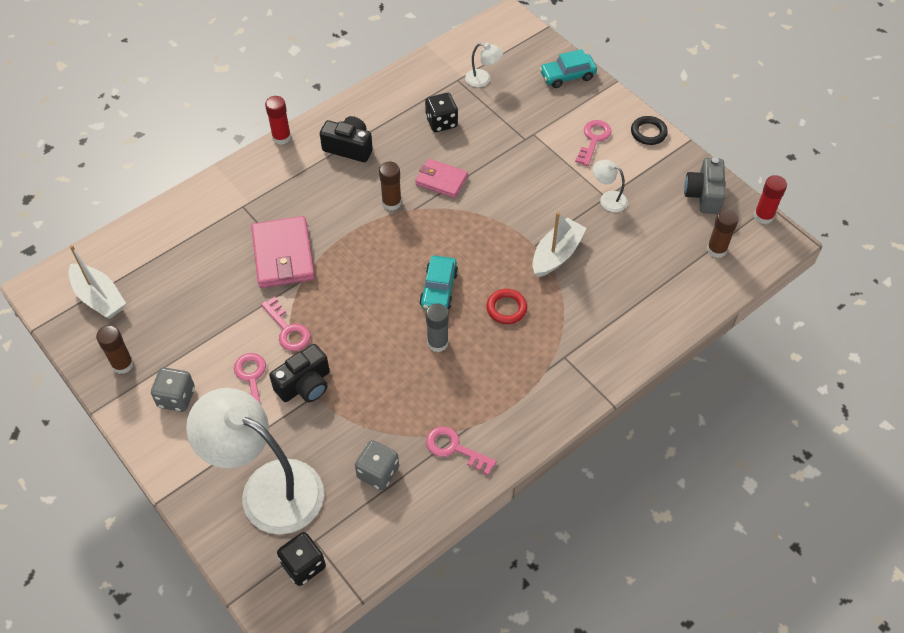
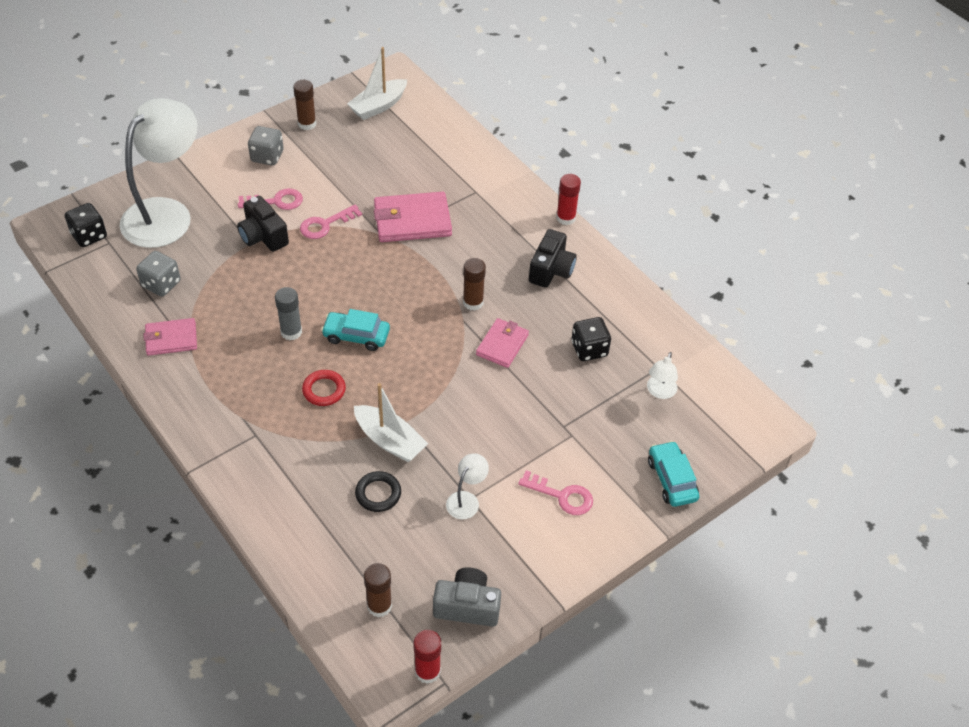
camera: 90 degrees right, 5 degrees down
(454, 448) = (171, 339): pink key -> pink wallet
(648, 132) = (574, 558): black ring -> black ring (378, 494)

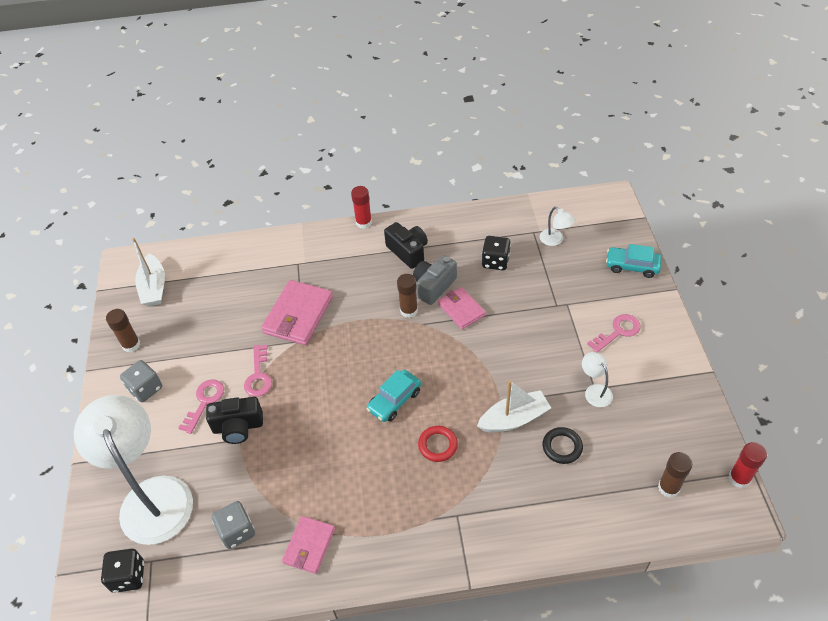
camera: 55 degrees left, 0 degrees up
(291, 332) = (361, 446): grey glue stick -> none
(467, 606) = (690, 429): grey camera -> grey camera (433, 286)

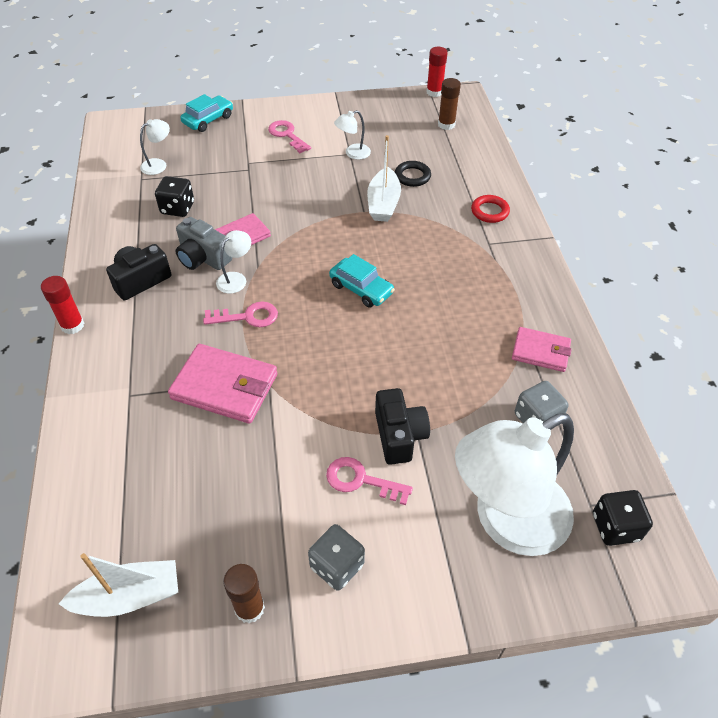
camera: 95 degrees left, 0 degrees up
(258, 375) = (321, 421): pink key -> pink key (247, 317)
(409, 310) = (236, 279): brown glue stick -> white lamp
(438, 445) = (415, 255): red ring -> red ring (489, 211)
(514, 419) = (383, 203): white boat -> white boat turned 150 degrees counterclockwise
(632, 266) = (208, 120): turquoise car -> turquoise car turned 150 degrees counterclockwise

